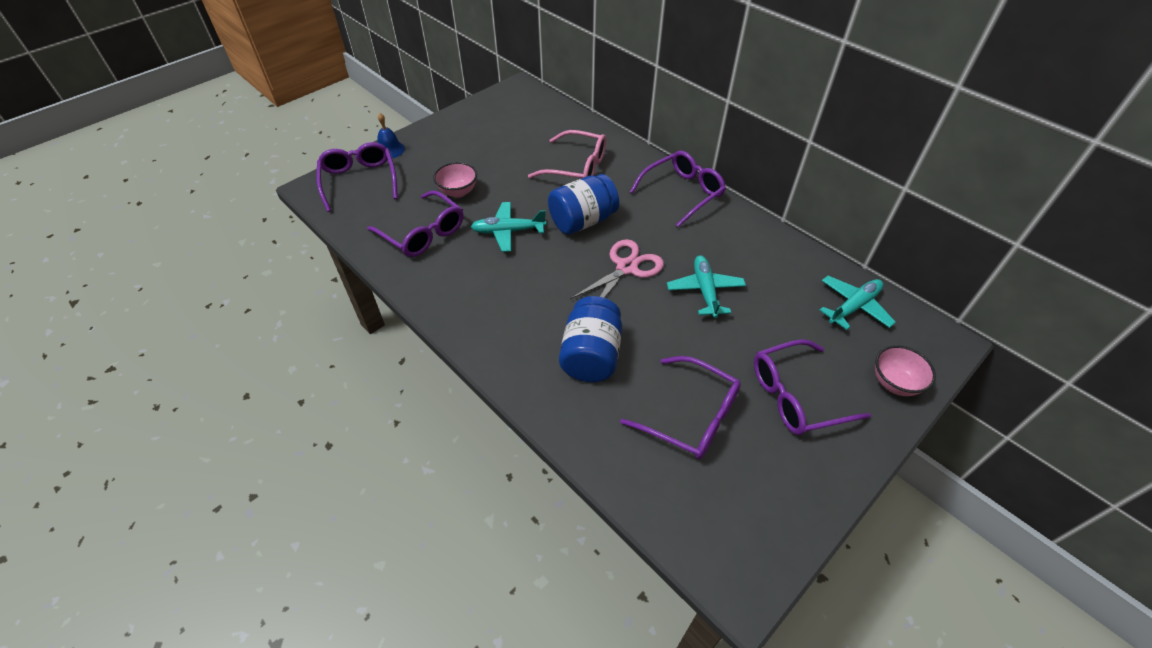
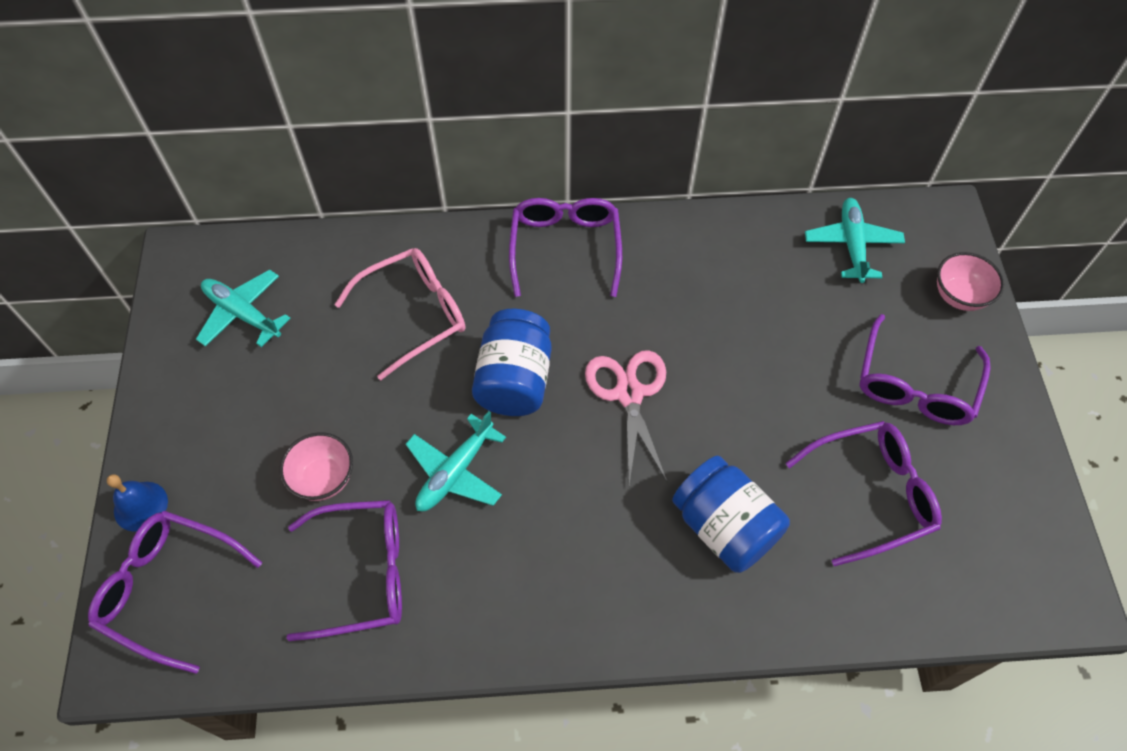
camera: 50 degrees left, 10 degrees up
(705, 290) = (726, 348): turquoise plane -> turquoise plane (242, 313)

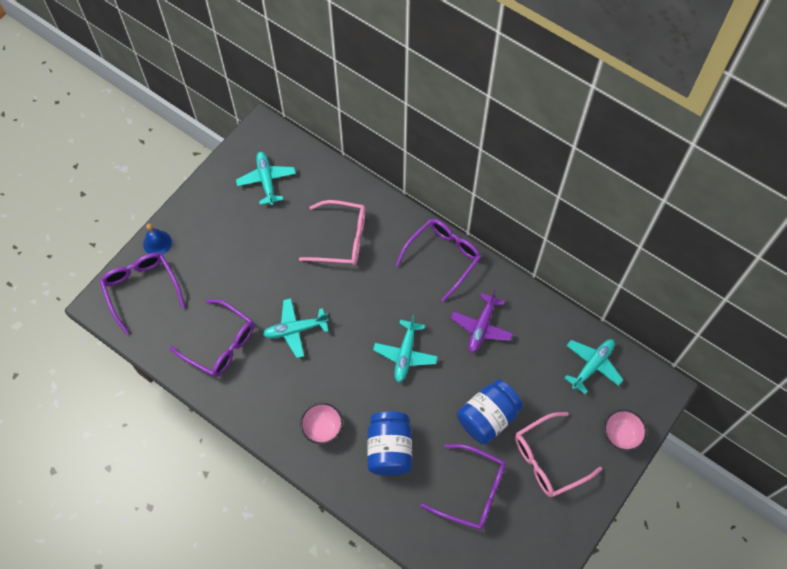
camera: 40 degrees right, 5 degrees up
(323, 479) = (238, 289): pink bowl -> pink bowl (322, 428)
(515, 380) = (359, 306): blue jar -> blue jar (488, 417)
(629, 393) = (405, 354): pink scissors -> turquoise plane
(688, 294) = (481, 327): none -> purple plane
(915, 385) = (548, 460): purple glasses -> pink glasses

